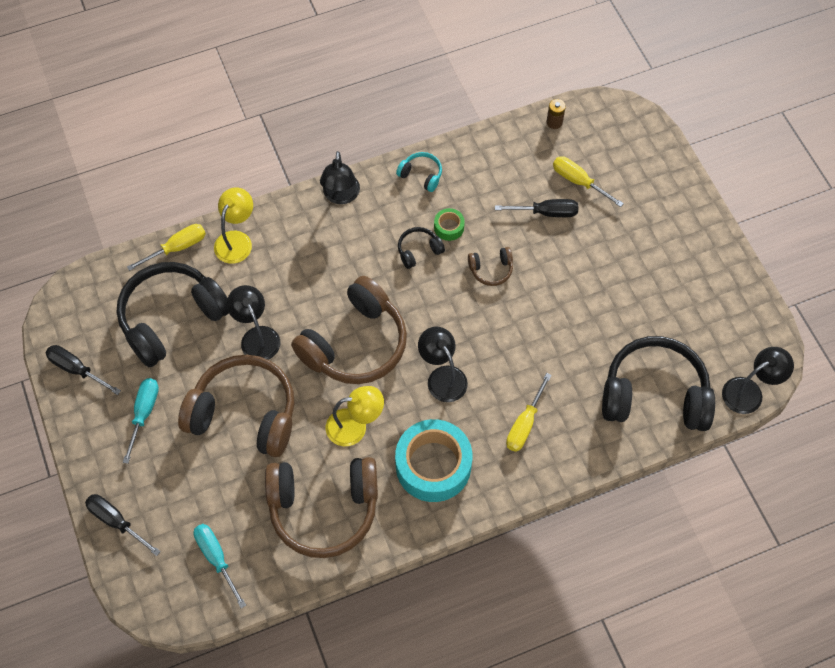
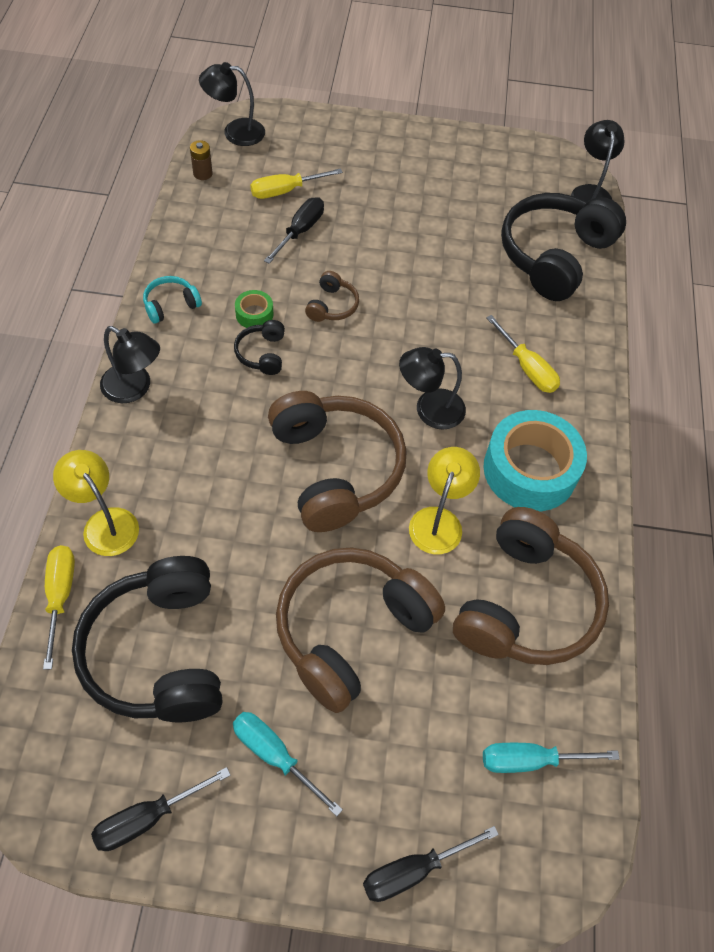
camera: 65 degrees left, 5 degrees down
(257, 336) = (255, 565): black lamp -> black lamp (235, 132)

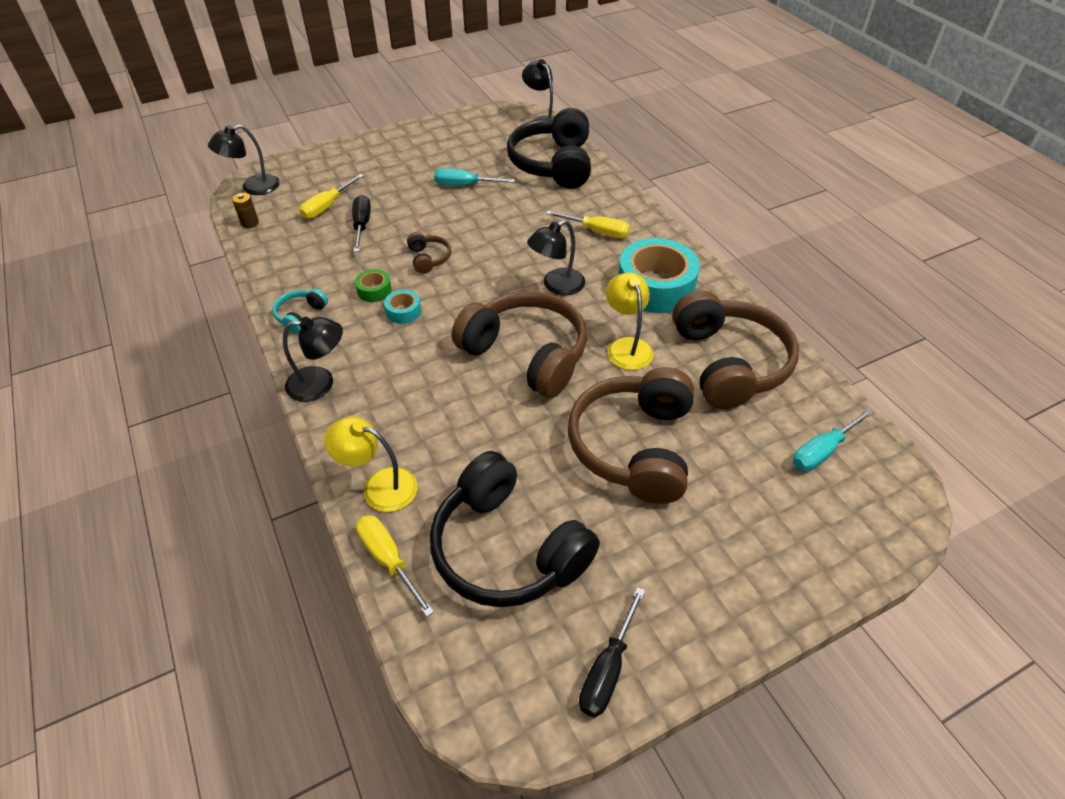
camera: 30 degrees left, 10 degrees down
(262, 353) = (403, 311): black headphones -> turquoise tape
(275, 756) = (659, 560): turquoise screwdriver -> turquoise screwdriver (465, 185)
(414, 870) = (821, 567): black screwdriver -> none

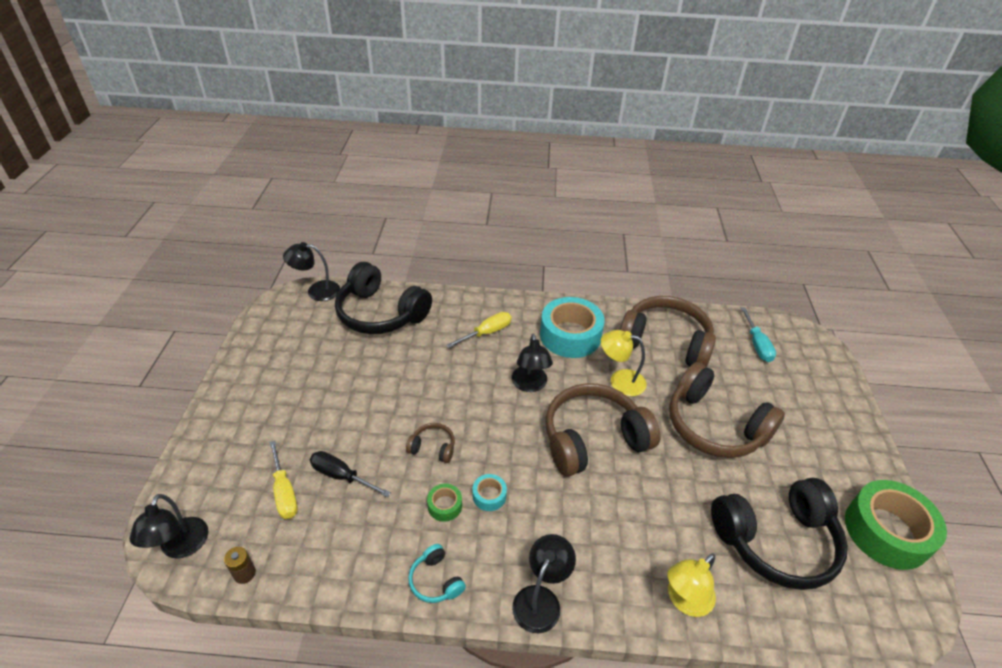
camera: 60 degrees left, 5 degrees down
(388, 560) = (761, 625): yellow screwdriver -> none
(465, 185) = (354, 378): turquoise screwdriver -> none
(608, 669) = (886, 531): black screwdriver -> green tape

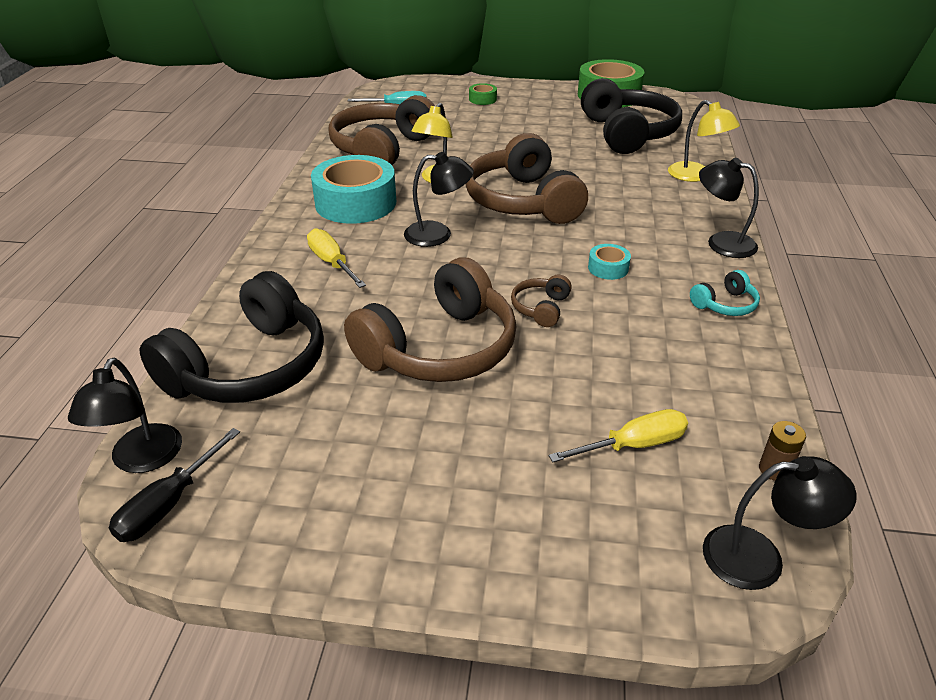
camera: 85 degrees left, 5 degrees down
(341, 476) = (597, 387): black screwdriver -> black screwdriver (169, 504)
(445, 505) = (627, 299): green tape -> green tape (482, 99)
(714, 425) = (504, 140): brown headphones -> brown headphones (439, 348)

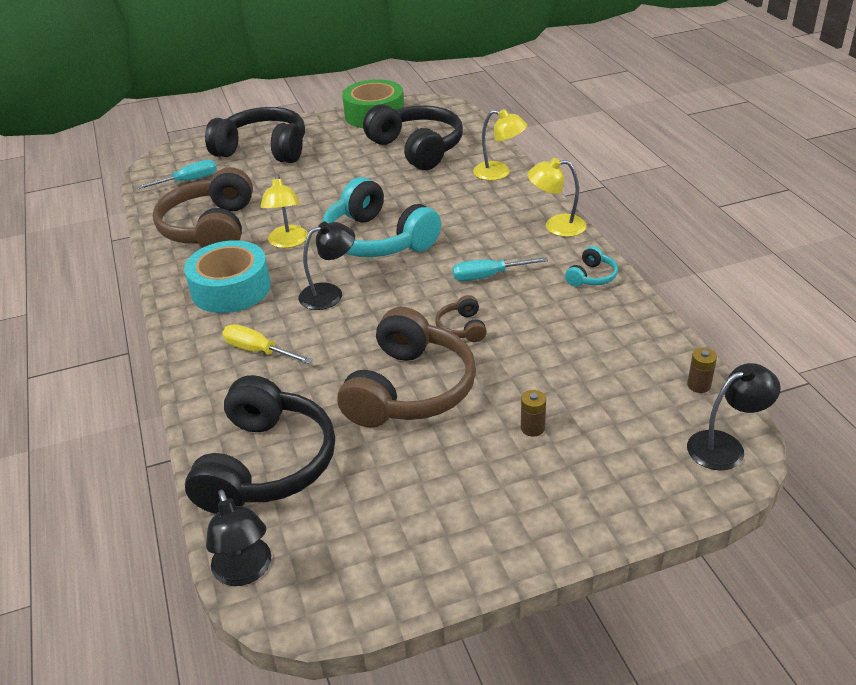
camera: 25 degrees left, 0 degrees up
(169, 504) = (300, 592): black screwdriver -> none
(482, 99) = (263, 150): green tape -> black headphones
(523, 201) = (377, 240): brown headphones -> turquoise headphones
(535, 438) = (532, 428): none -> brown battery
(608, 268) = (488, 276): turquoise tape -> turquoise screwdriver
(633, 445) = (601, 406): yellow screwdriver -> none
(721, 242) = (556, 226): black lamp -> yellow lamp

